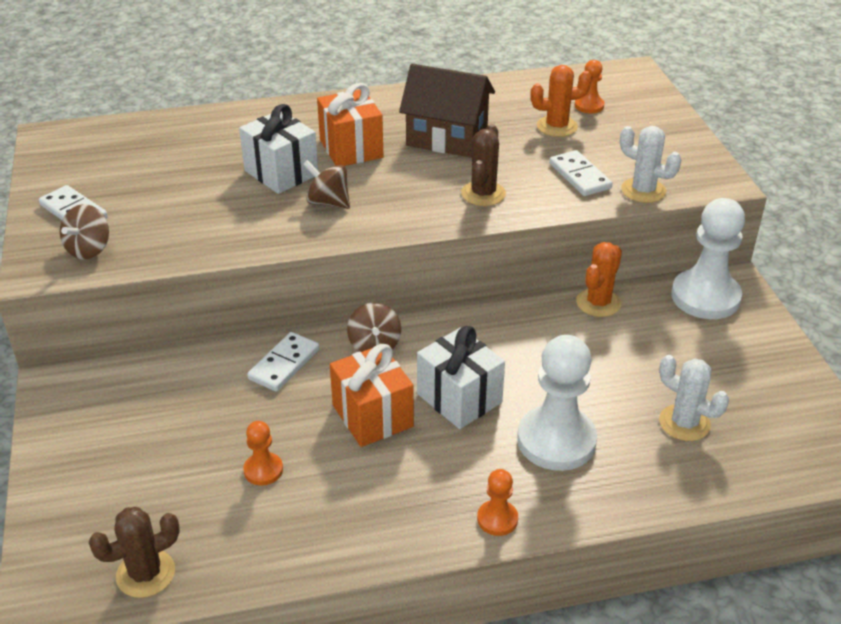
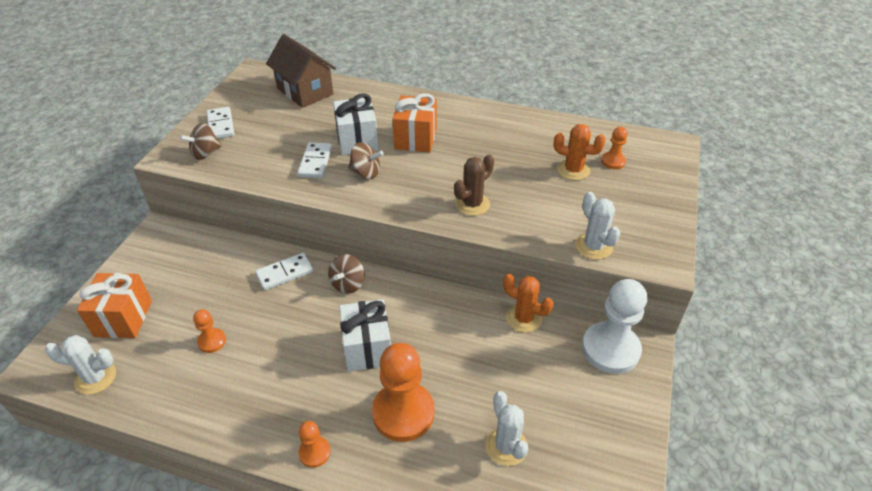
camera: 30 degrees right, 5 degrees up
(146, 574) = (96, 378): brown cactus -> white cactus
(328, 202) = (366, 173): brown spinning top -> brown spinning top turned 135 degrees clockwise
(372, 416) = (304, 334): orange gift -> orange gift (123, 318)
(447, 138) = (486, 152): brown house -> brown house (305, 91)
(556, 440) = (403, 413): white pawn -> orange pawn
(579, 176) = (554, 216): white domino -> white domino (315, 162)
(598, 303) = (523, 318): orange cactus -> orange cactus turned 60 degrees clockwise

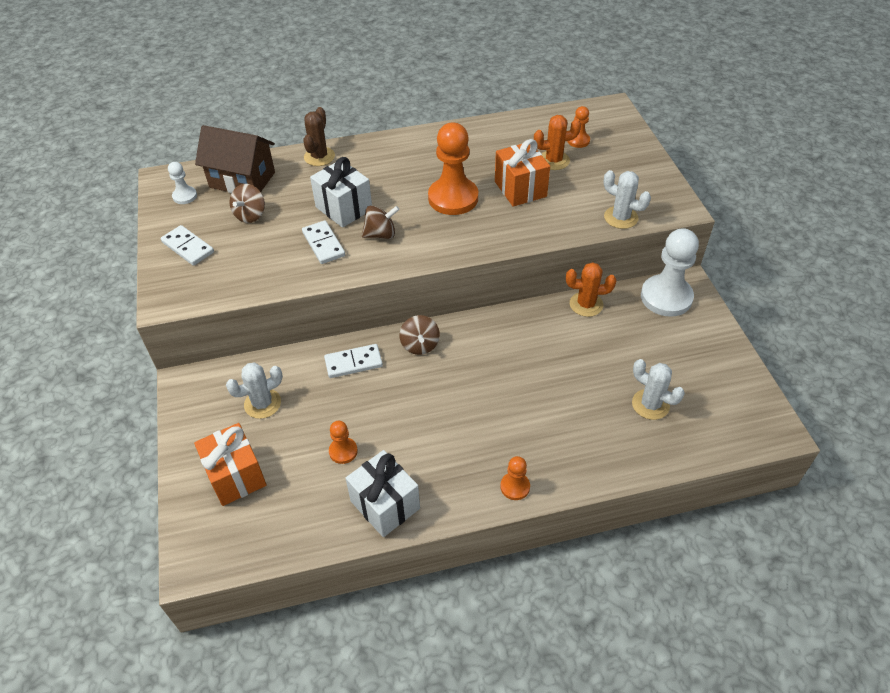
camera: 30 degrees left, 5 degrees up
(96, 378) = (263, 537): white cactus -> white cactus (262, 403)
(205, 153) = (202, 281): brown spinning top -> brown spinning top (250, 215)
(255, 88) = (185, 196): none -> white pawn
(284, 273) = (353, 362): white domino -> white domino turned 45 degrees clockwise
(367, 348) = (484, 388): white gift -> white gift (385, 505)
(403, 413) = (556, 421): orange pawn -> orange pawn (453, 198)
(415, 139) = (396, 185): orange gift -> orange gift (520, 189)
(472, 204) = (498, 223): brown cactus -> brown cactus (319, 157)

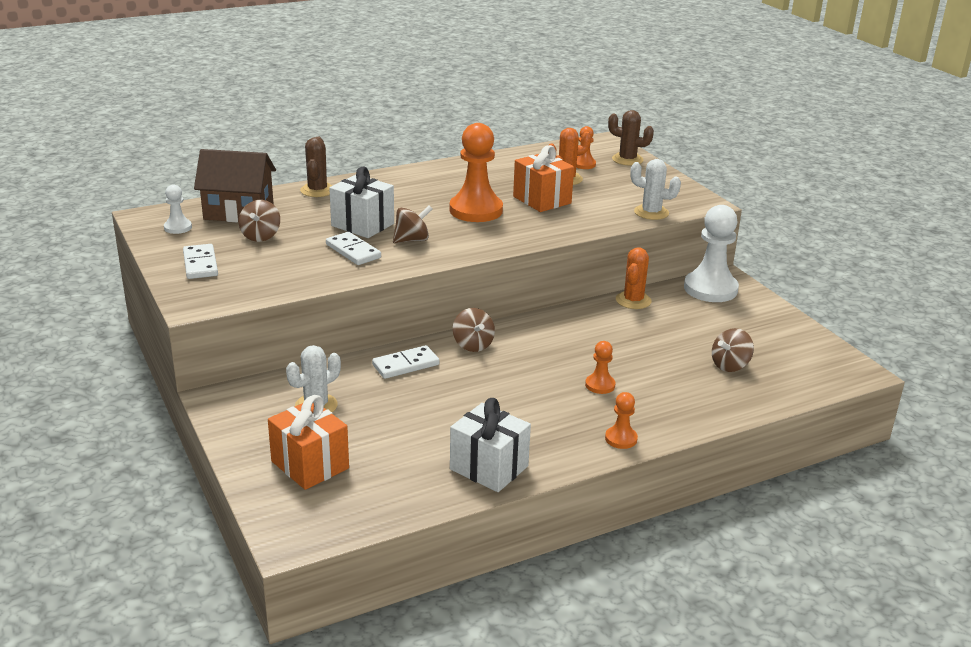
camera: 15 degrees left, 20 degrees down
(188, 247) = (200, 264): white domino -> white domino turned 45 degrees clockwise
(343, 451) = (424, 432): orange pawn -> orange pawn (600, 385)
(586, 304) = (633, 300): orange cactus -> orange cactus turned 60 degrees counterclockwise
(623, 137) = (627, 159): none -> brown cactus
(650, 404) = (730, 365): white cactus -> brown spinning top

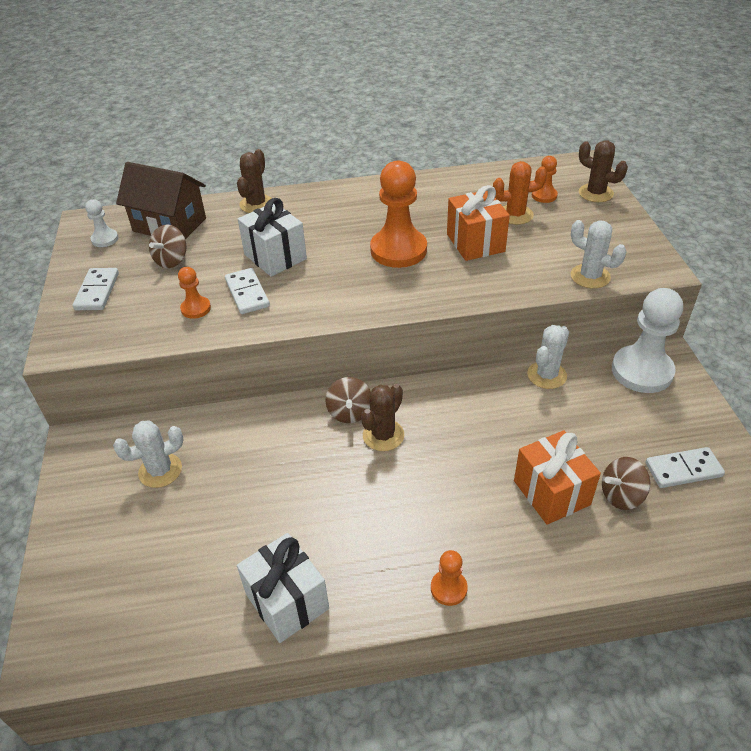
camera: 20 degrees right, 15 degrees up
(310, 465) = (115, 554): orange gift -> orange gift (551, 492)
(405, 365) = (271, 429): white domino -> white domino (683, 469)
(412, 240) = (313, 285): brown spinning top -> none
(512, 356) = (383, 435): none -> brown cactus
(600, 385) = (459, 498): orange pawn -> orange pawn (196, 308)
(633, 300) = (547, 375): orange cactus -> white cactus

